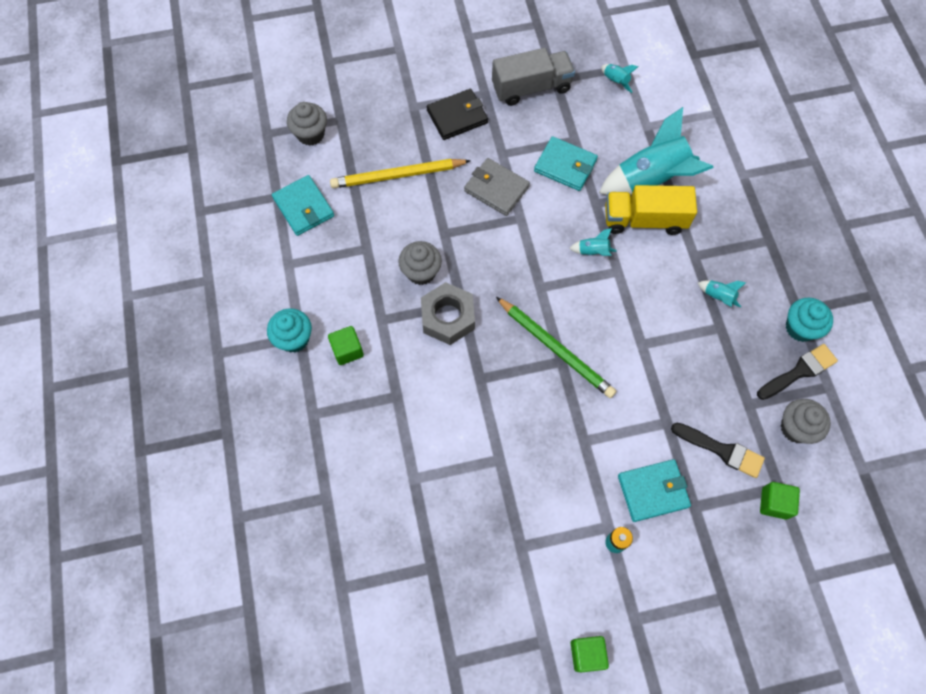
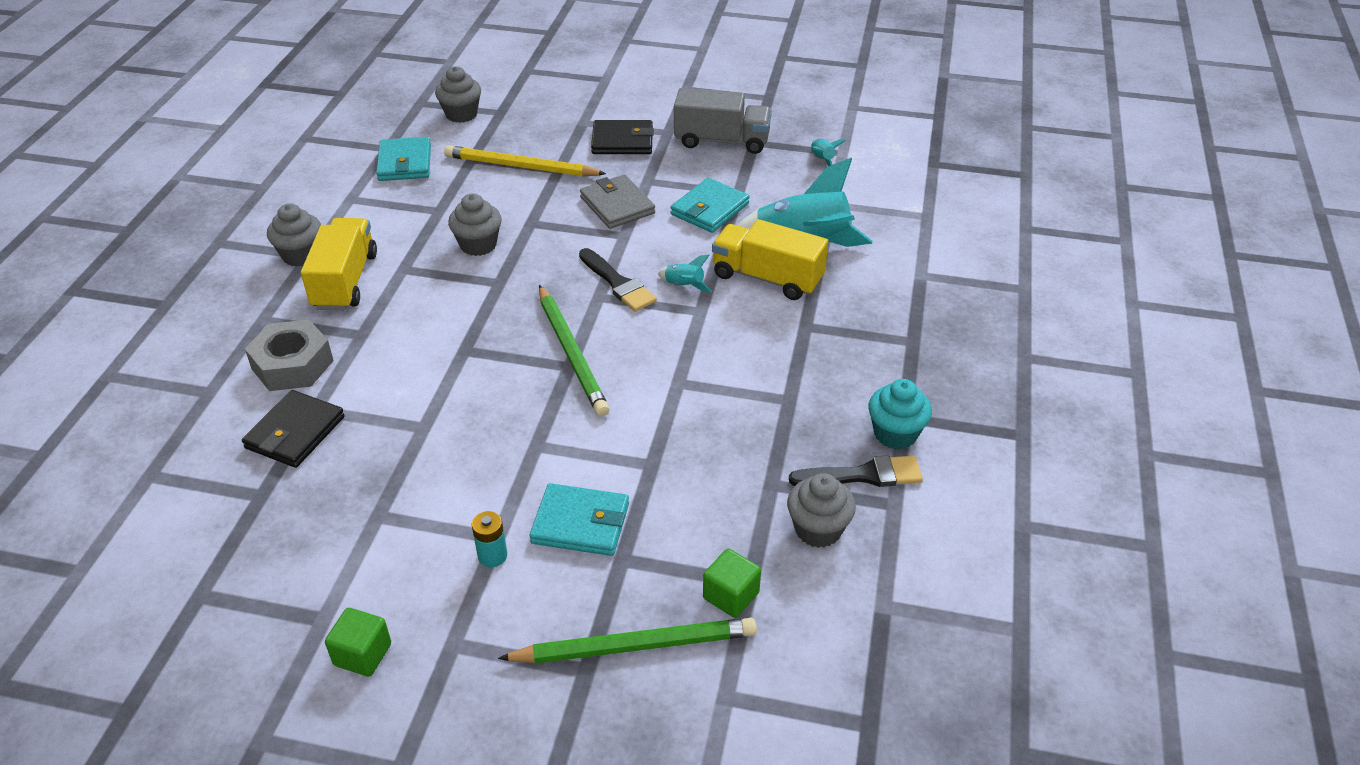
camera: 25 degrees right, 25 degrees down
(294, 338) = (301, 255): turquoise cupcake -> grey cupcake
(347, 350) = (345, 281): green cube -> yellow truck
(415, 504) = (295, 432): none -> black wallet
(448, 317) = (474, 289): grey nut -> grey nut (293, 365)
(565, 166) = (709, 209): turquoise wallet -> turquoise wallet turned 75 degrees clockwise
(718, 297) = (807, 371): turquoise rocket -> none
(721, 450) = (700, 516): black brush -> black brush (618, 283)
(741, 567) = (634, 645): none -> green pencil

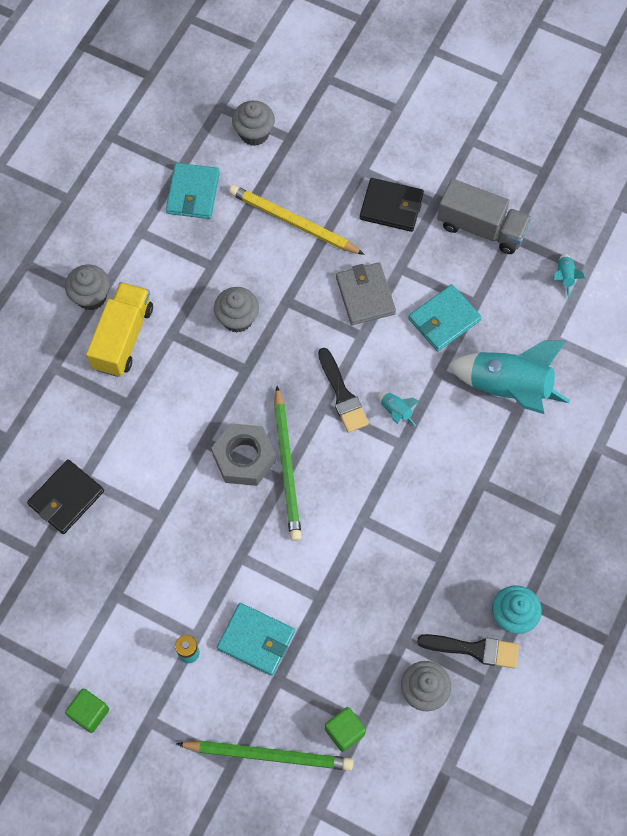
camera: 15 degrees right, 25 degrees up
(293, 365) = (72, 425): grey nut -> grey nut (244, 458)
(767, 278) = (467, 419): yellow truck -> none

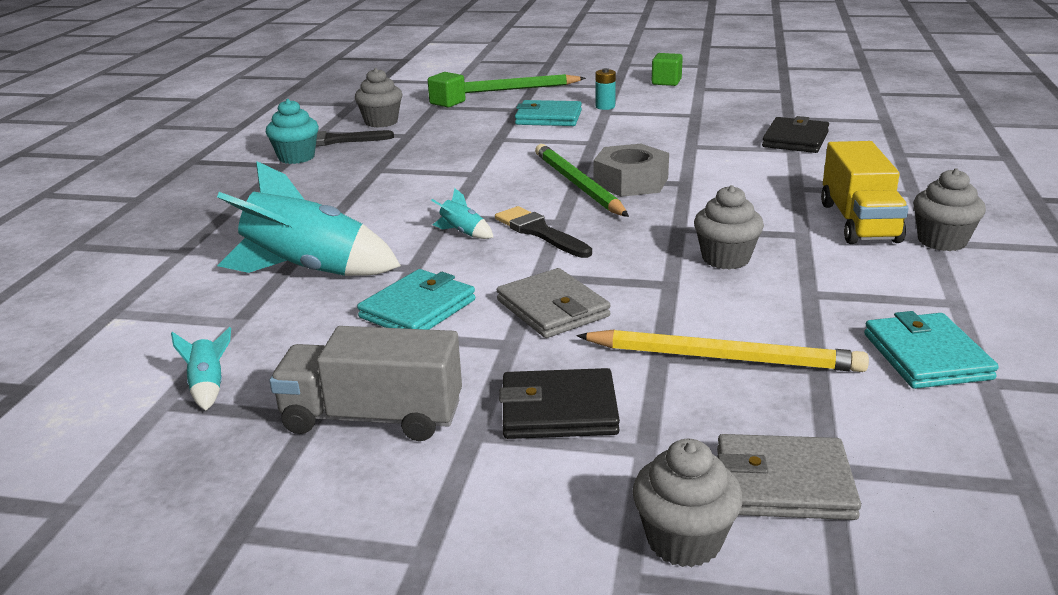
camera: 165 degrees right, 40 degrees down
(254, 133) = (908, 458): grey cupcake -> grey cupcake (684, 541)
(314, 135) = (783, 483): none -> grey wallet

